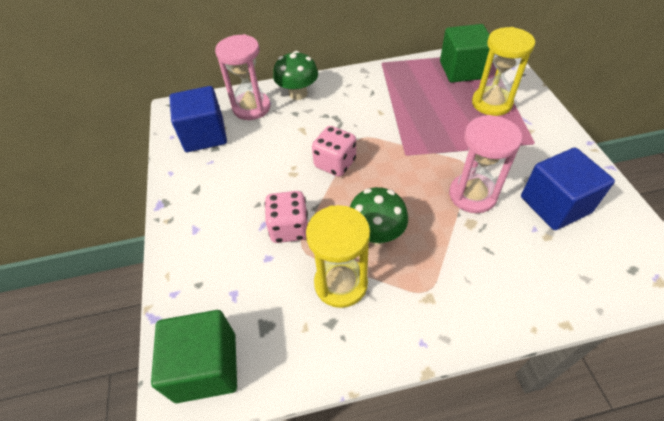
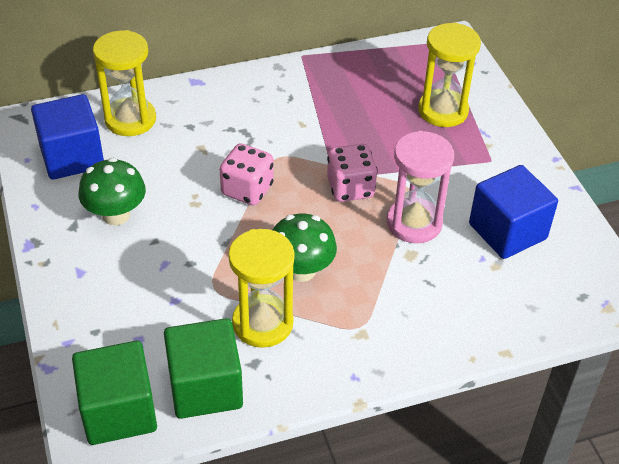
camera: 10 degrees left, 5 degrees down
(251, 108) = (130, 119): pink hourglass -> yellow hourglass
(289, 228) = (197, 267): pink dice -> pink dice (350, 188)
(298, 94) = (191, 100): green mushroom -> green mushroom (116, 215)
(462, 70) = (408, 66): green cube -> green cube (205, 387)

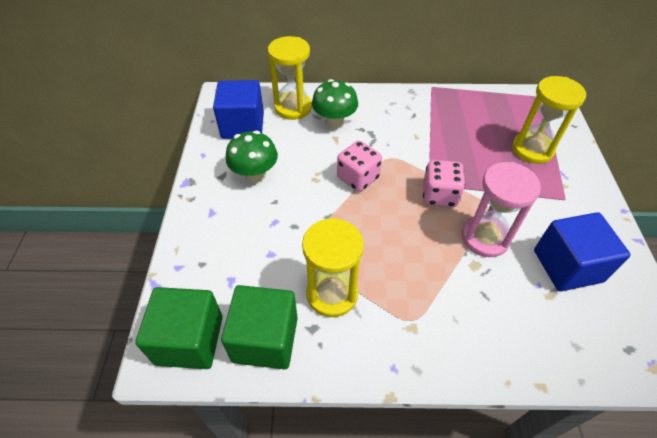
camera: 20 degrees right, 5 degrees up
(301, 270) = (378, 255): green mushroom -> green mushroom (334, 122)

